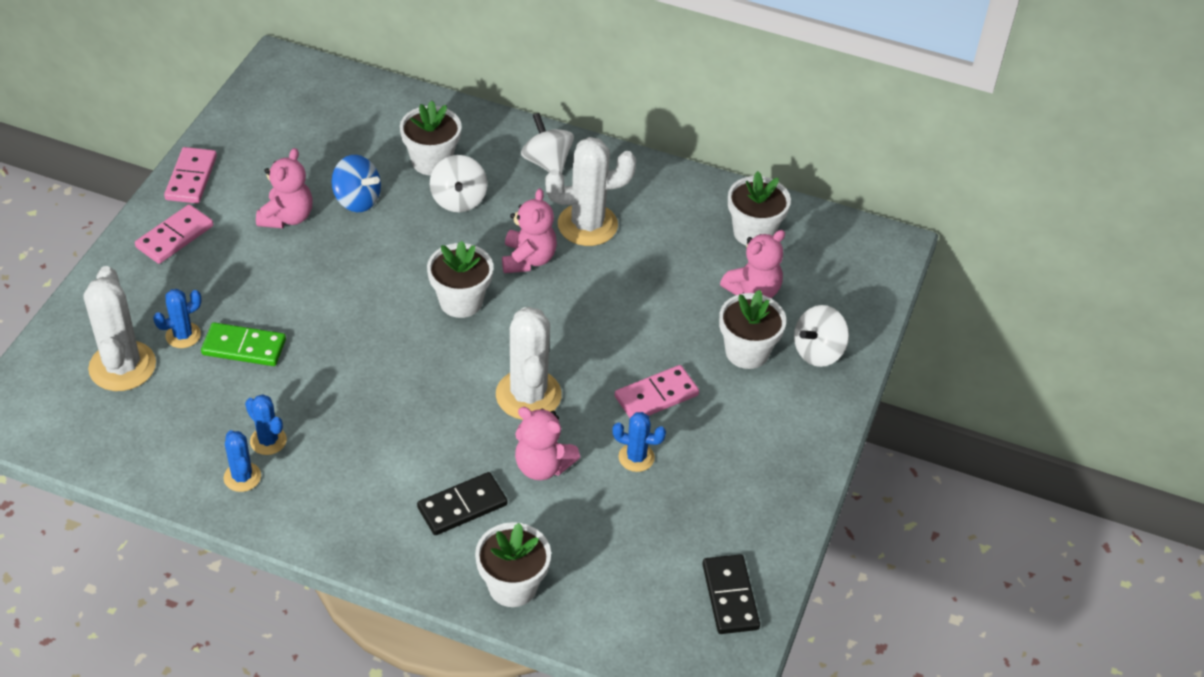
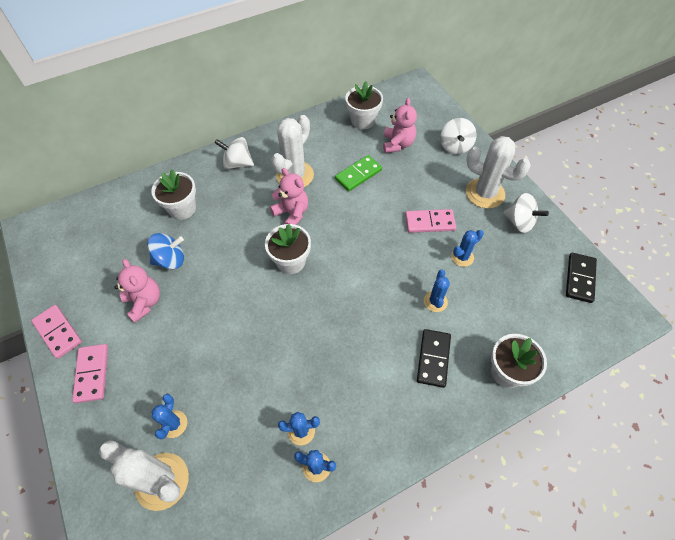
camera: 45 degrees left, 10 degrees up
(244, 347) = (217, 394): green domino -> green domino (358, 175)
(458, 200) = (221, 215): white spinning top -> white spinning top (519, 222)
(528, 395) = (382, 275): white cactus -> white cactus (485, 193)
(542, 466) = (435, 301): pink teddy bear -> blue cactus
(656, 396) = (429, 222): pink domino -> pink domino turned 75 degrees clockwise
(730, 596) = (579, 278): black domino -> black domino turned 75 degrees clockwise
(747, 352) = (432, 171): white flower pot -> none

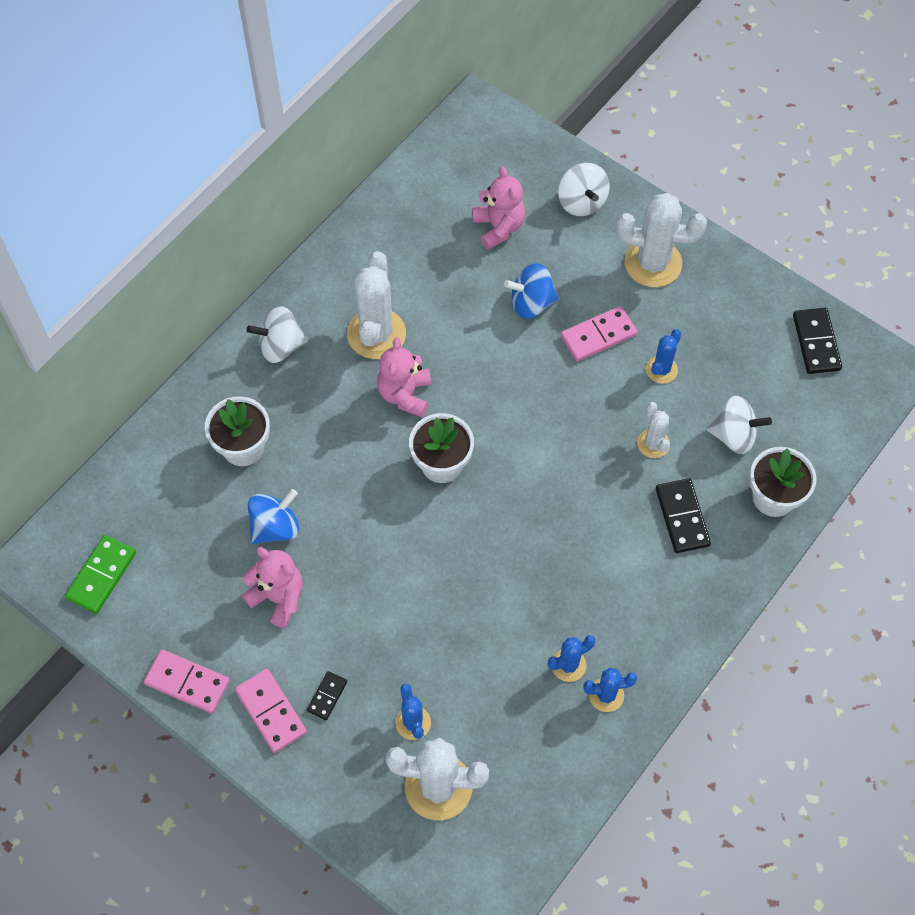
camera: 25 degrees left, 5 degrees up
(132, 379) = (327, 696): none -> black domino
(292, 213) = (405, 394): pink teddy bear -> pink teddy bear turned 105 degrees counterclockwise
(358, 175) = (466, 299): green domino -> green domino (101, 575)
(363, 121) = (428, 205): white flower pot -> none
(396, 190) = (531, 303): none -> blue spinning top
(435, 301) = (653, 444): blue cactus -> white cactus
(519, 222) = (714, 291): white spinning top -> white spinning top (734, 435)

